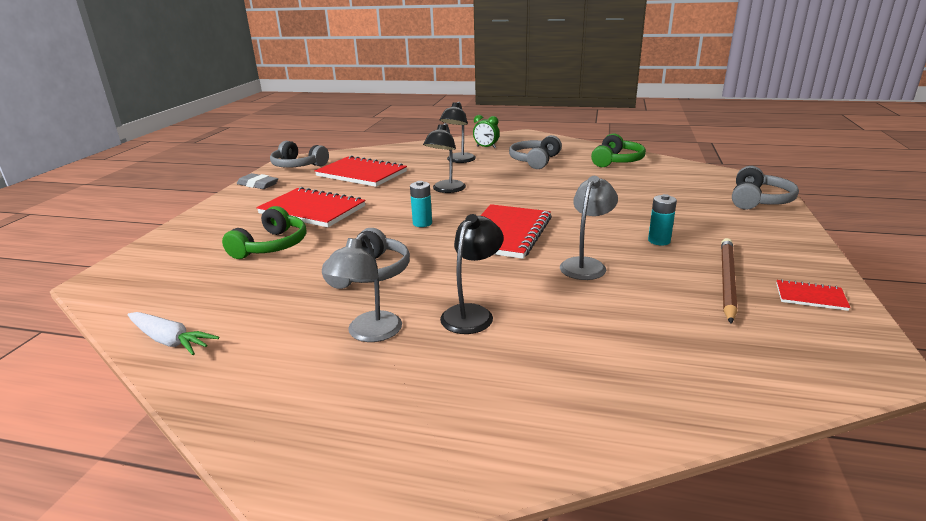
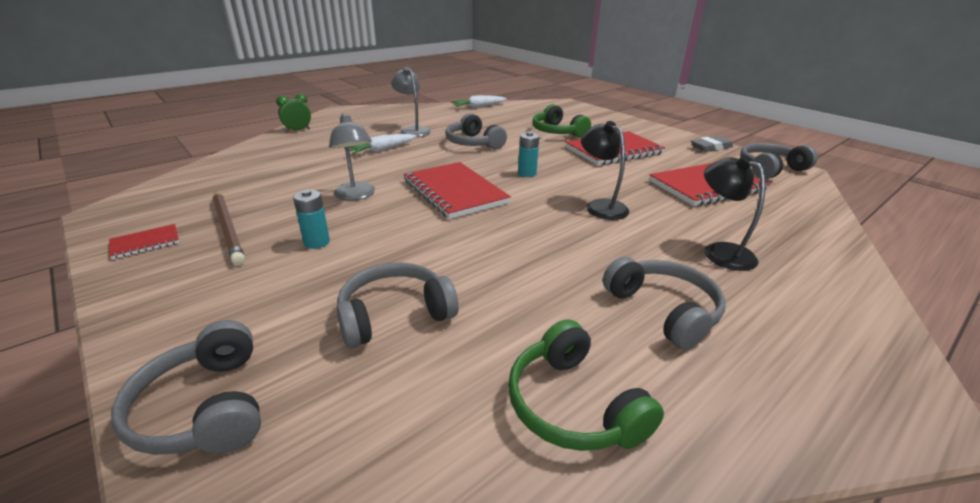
camera: 125 degrees right, 5 degrees up
(472, 313) = (382, 150): black lamp -> white carrot
(486, 147) = (794, 304): green clock -> green clock (298, 130)
(649, 195) = (394, 315): none -> grey headphones

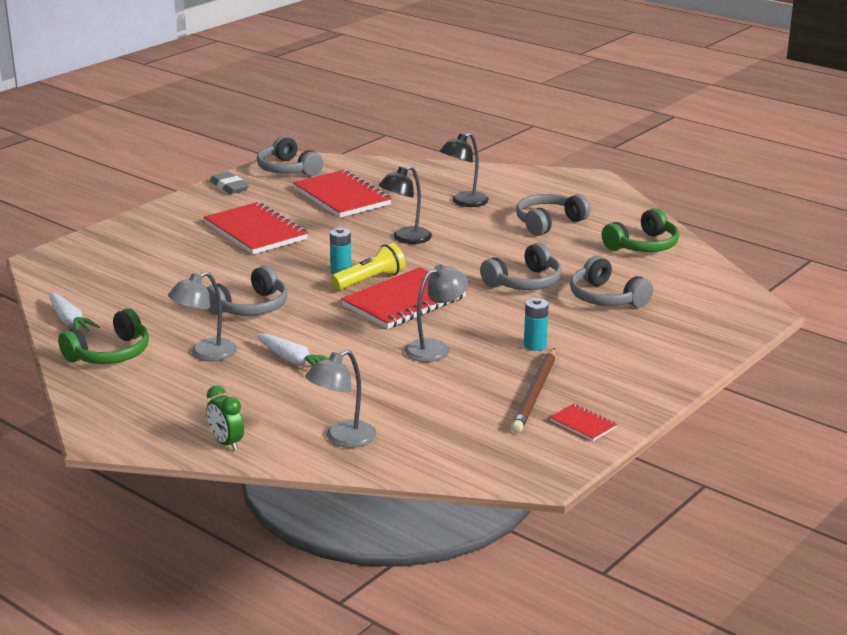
camera: 100 degrees left, 5 degrees down
(205, 407) = (714, 333): grey headphones -> grey headphones (524, 282)
(228, 228) = (535, 393): brown pencil -> brown pencil turned 150 degrees clockwise
(261, 155) = (342, 439): none -> grey lamp
(504, 182) = (370, 280): none -> yellow flashlight
(557, 132) = (192, 261): green headphones -> green headphones (110, 354)

